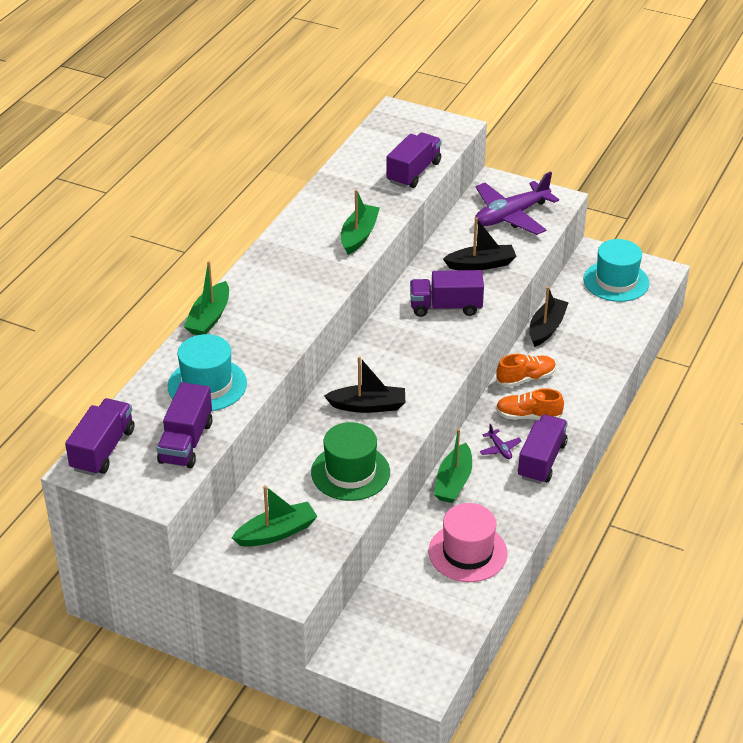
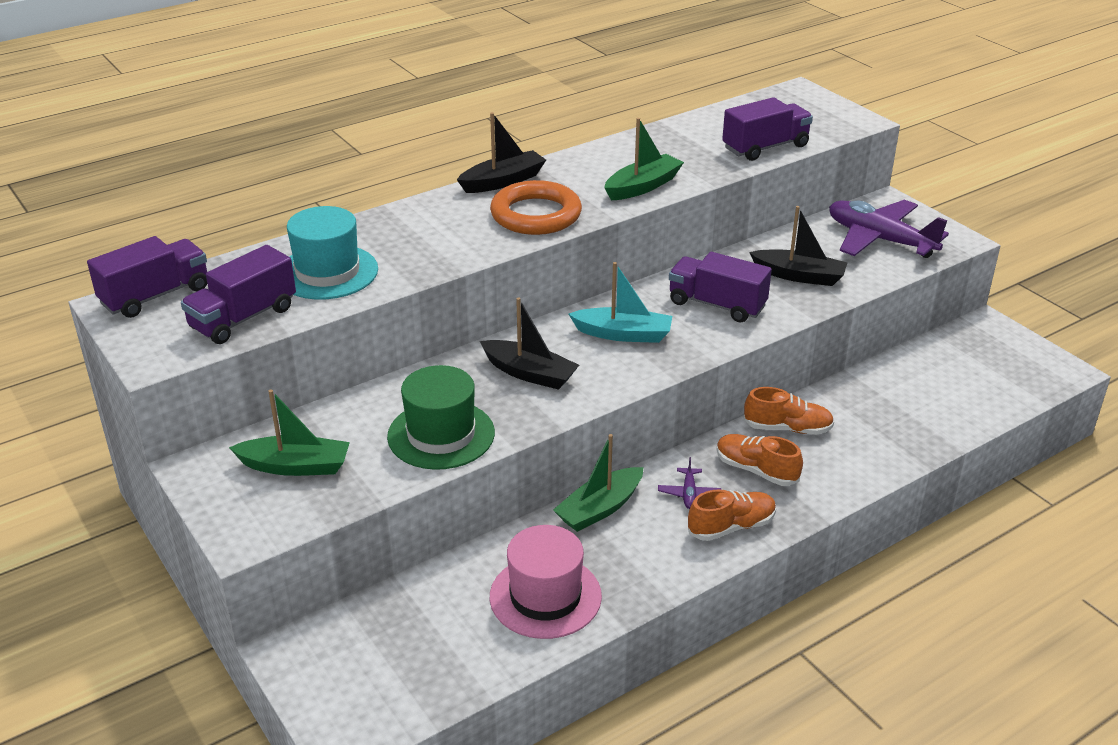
camera: 30 degrees right, 5 degrees down
(209, 318) = (400, 213): green boat -> none
(307, 285) = (536, 215): none -> orange ring
(403, 353) = (623, 334): none -> turquoise boat
(511, 216) = (879, 240): purple plane -> purple plane turned 45 degrees clockwise
(541, 460) = (731, 527): purple truck -> orange shoe
(546, 328) = (859, 383): black boat -> black boat (503, 181)
(616, 281) = (992, 362): turquoise hat -> none

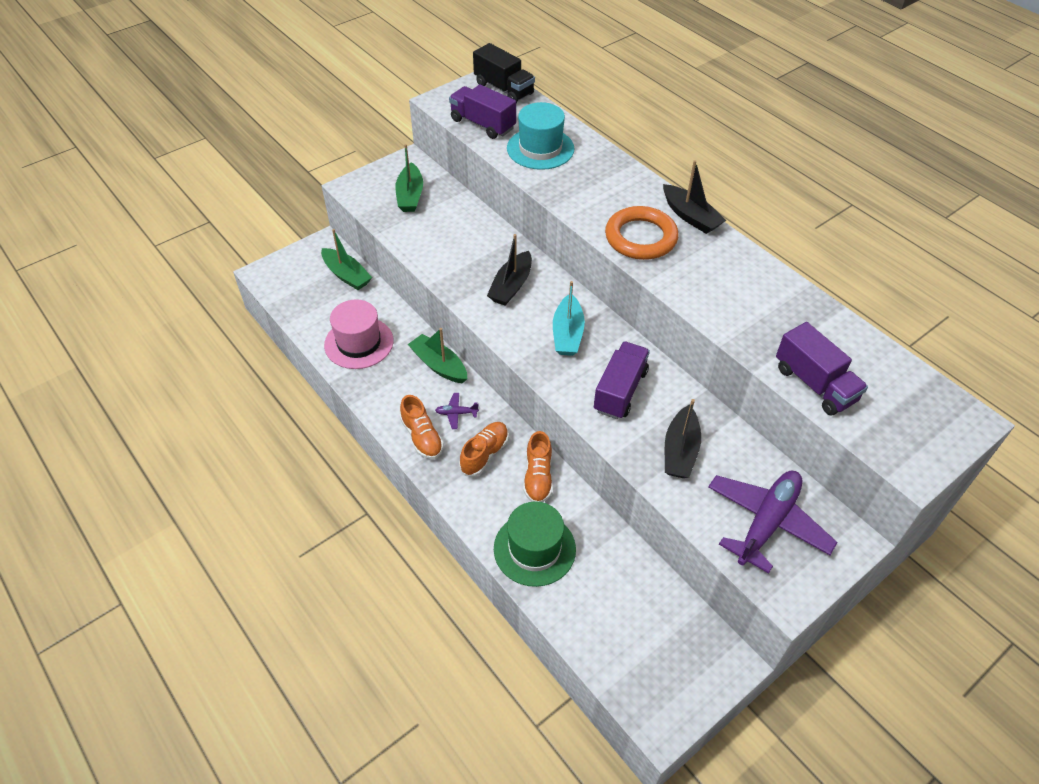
camera: 85 degrees right, 15 degrees up
(155, 296) = (504, 89): purple truck -> black truck
(441, 435) = (441, 250): green hat -> green hat (534, 549)
(642, 186) = (706, 297): green boat -> green boat (346, 275)

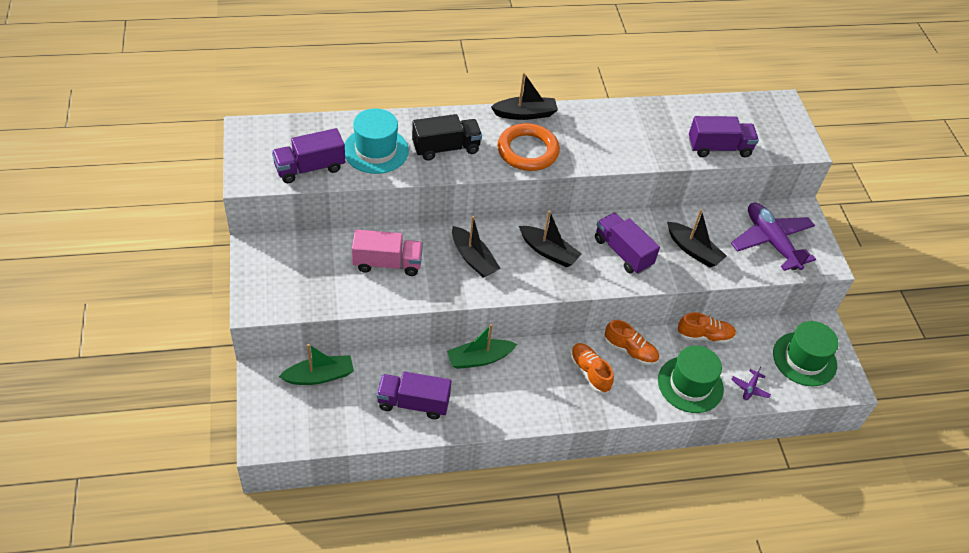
camera: 65 degrees left, 0 degrees up
(359, 343) = (413, 403): pink hat -> purple truck
(410, 195) = (305, 270): green boat -> none
(422, 437) = (548, 405): orange shoe -> orange shoe (704, 336)
(456, 413) = (538, 371): purple plane -> purple plane (750, 388)
(458, 236) = (387, 263): none -> pink truck
(504, 89) = (271, 131): black truck -> black truck (446, 148)
(567, 334) = (548, 252): turquoise boat -> black boat
(662, 657) = (804, 359): none -> green hat

